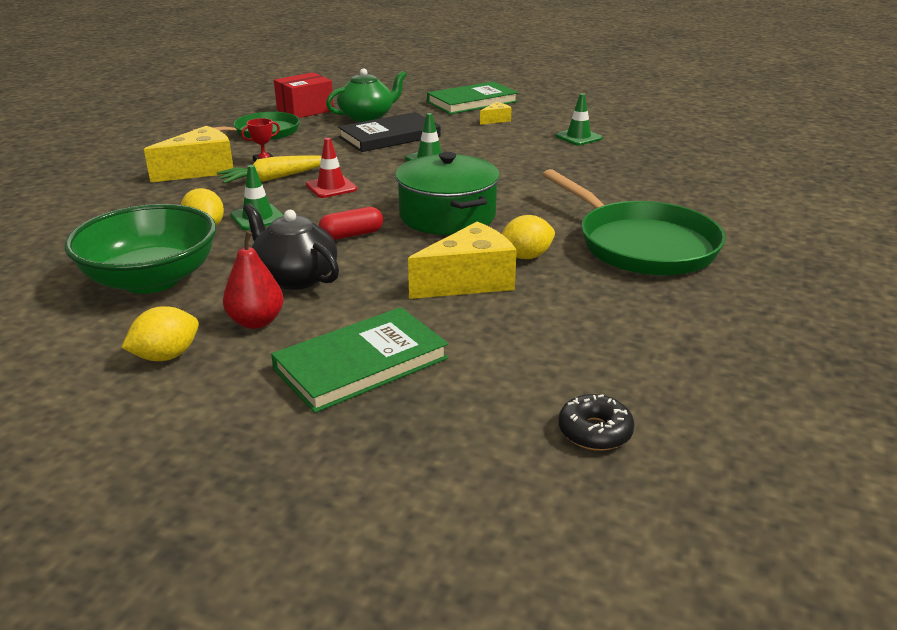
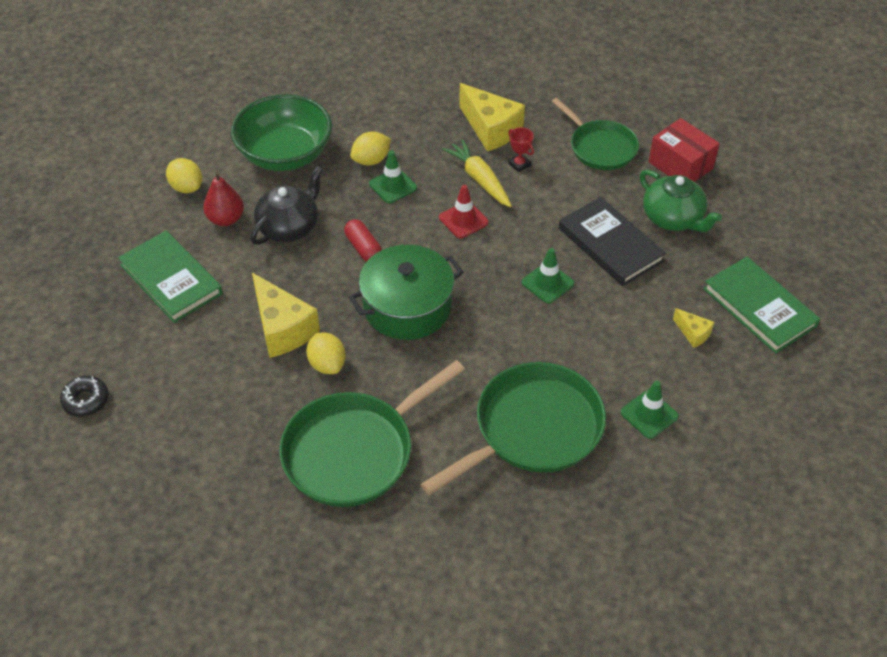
camera: 85 degrees right, 20 degrees up
(599, 173) = (533, 429): none -> green pan

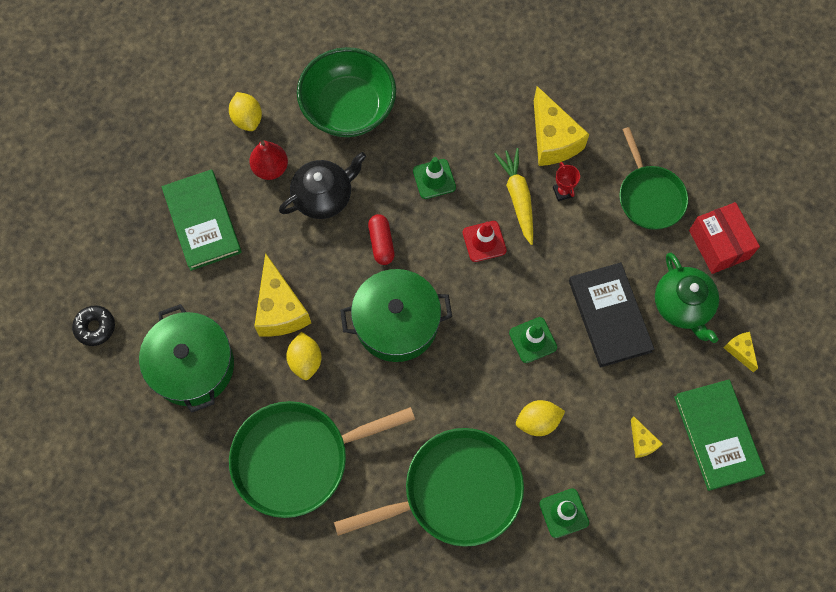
camera: 20 degrees right, 20 degrees up
(207, 403) = (192, 366): none -> green pot
(371, 160) = (425, 141): yellow lemon -> yellow lemon (538, 421)
(743, 237) = (740, 351): none -> yellow cheese

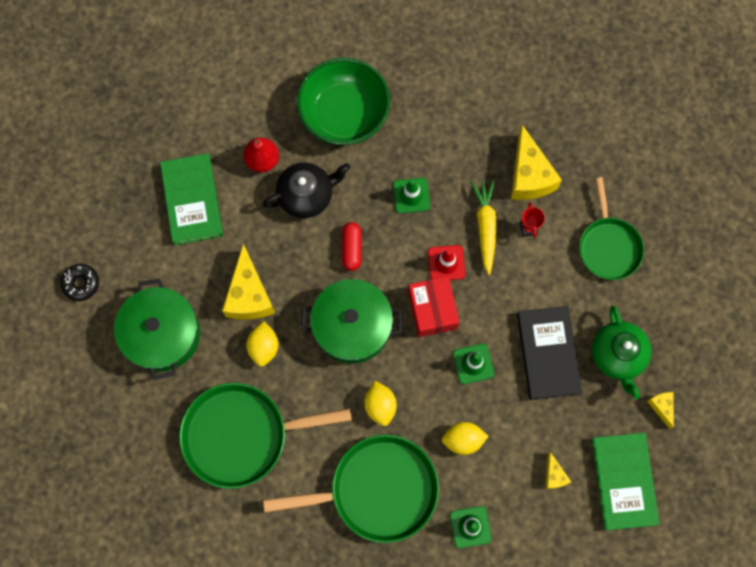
camera: 10 degrees right, 5 degrees up
(247, 119) = (249, 109): yellow lemon -> yellow lemon (380, 405)
(719, 244) = (663, 303): red box -> red box (432, 310)

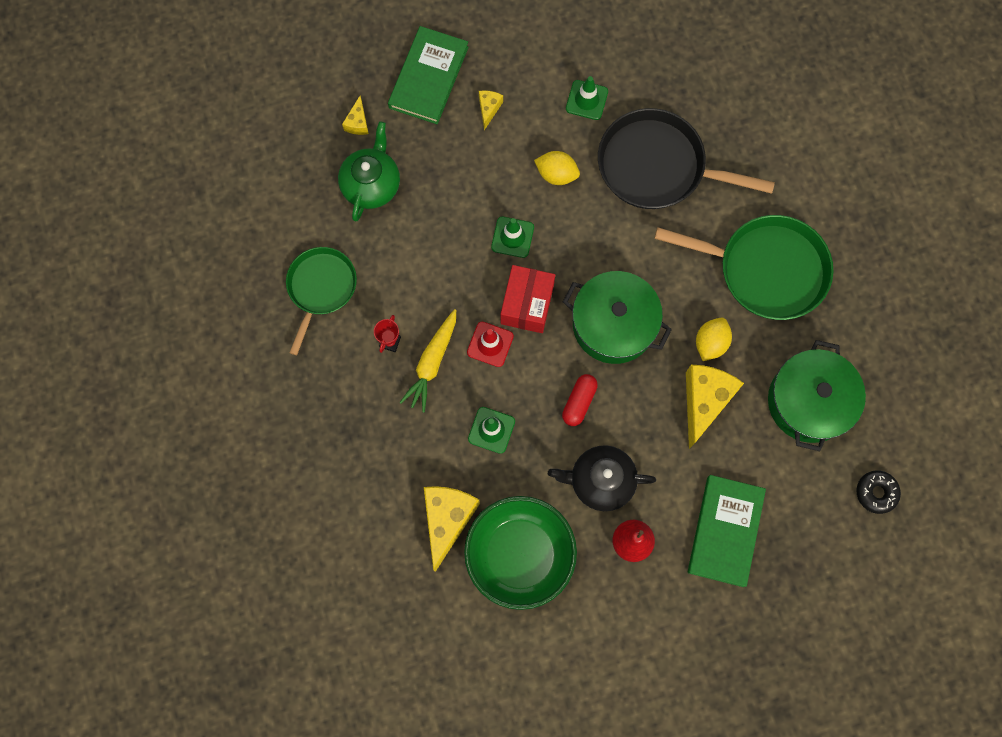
camera: 155 degrees left, 0 degrees up
(378, 490) = (656, 166): green pan -> black pan
(380, 405) = (620, 238): yellow lemon -> none
(529, 176) = (360, 395): yellow cheese -> yellow cheese (447, 520)
(548, 353) = (436, 215): black book -> none

